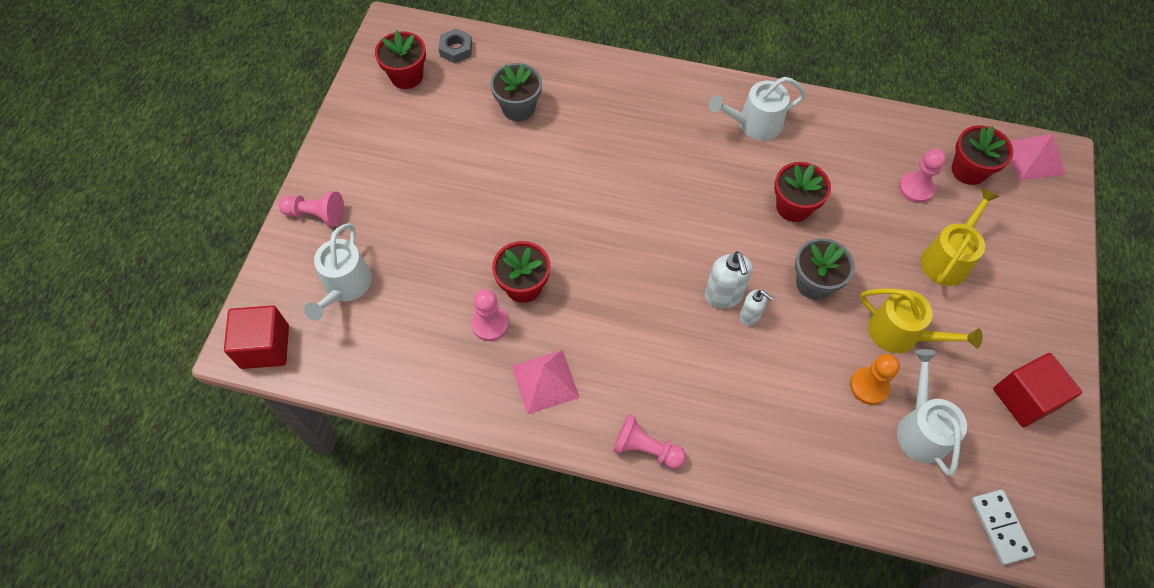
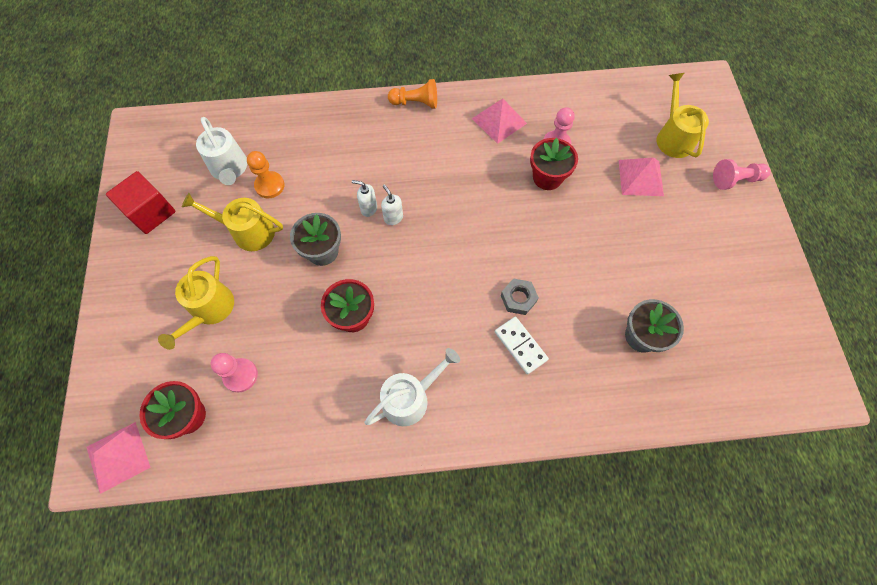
camera: 160 degrees right, 5 degrees up
(265, 346) = (694, 85): red cube -> none
(345, 286) = (673, 137): white watering can -> yellow watering can
(406, 76) = (765, 335): red flower pot -> none
(417, 251) = (640, 177): none -> pink pyramid
(456, 49) = (742, 385): grey nut -> grey nut (518, 298)
(646, 448) = (416, 103): pink pawn -> orange pawn
(723, 296) = (393, 218): white soap dispenser -> white soap dispenser, size x0.63
(1000, 527) = (176, 126): white domino -> white domino (520, 345)

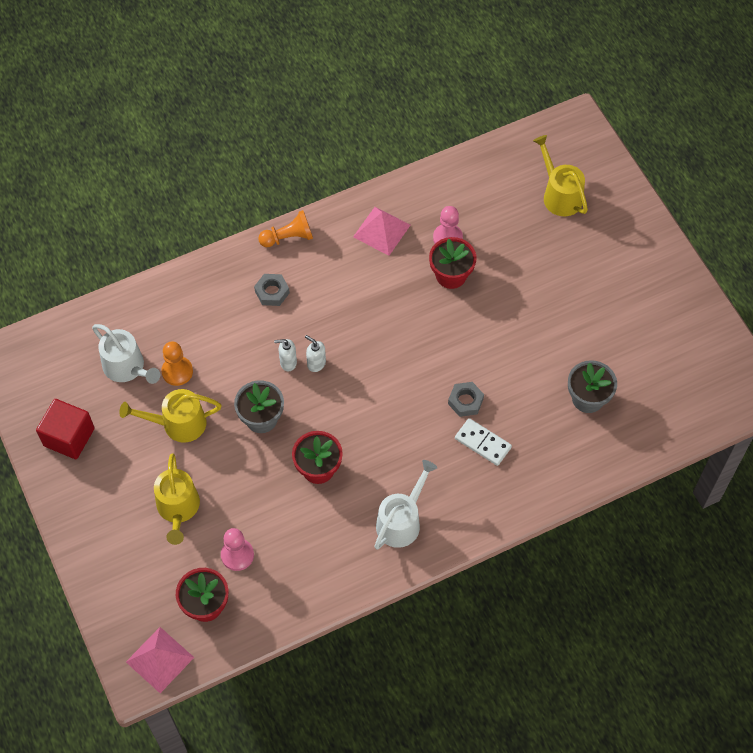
camera: 20 degrees left, 5 degrees down
(382, 143) = (272, 292): none -> grey nut
(640, 177) = (541, 247): pink pyramid -> none
(735, 180) = (631, 221): pink pawn -> none

